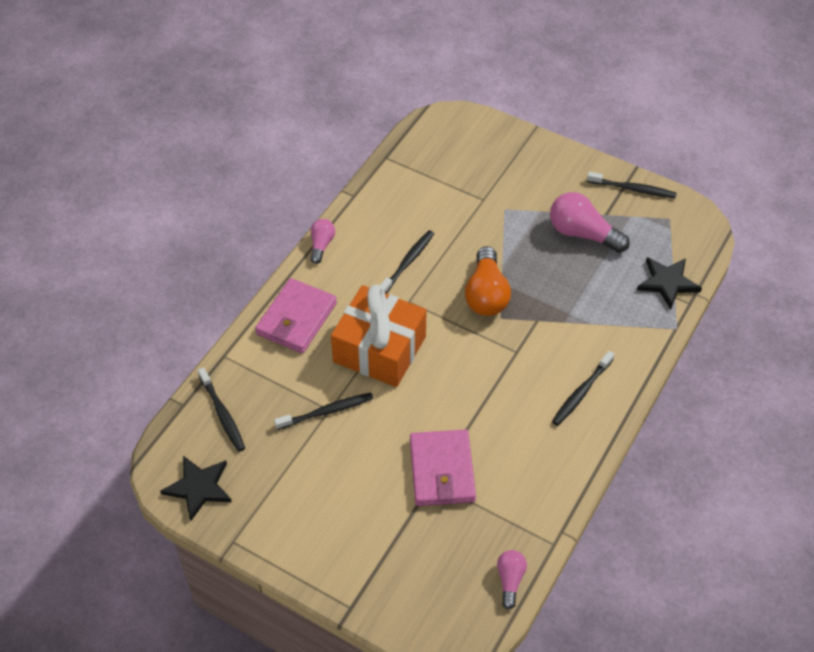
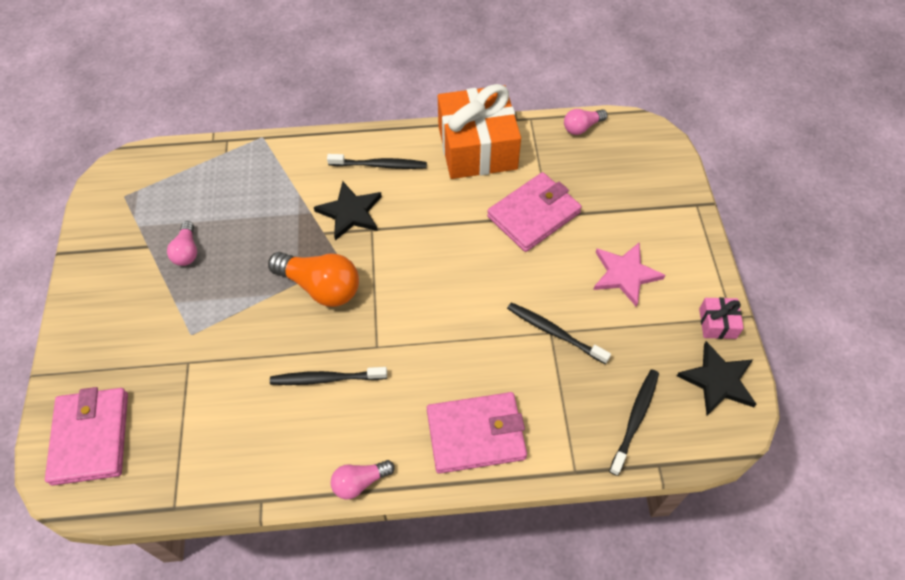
camera: 125 degrees left, 5 degrees up
(238, 526) = (717, 323): none -> pink gift
(332, 495) = (625, 274): none -> pink star
(379, 349) = (452, 334): orange gift -> orange gift (477, 148)
(466, 137) = (91, 437): none -> pink wallet
(486, 294) = (320, 287): orange light bulb -> orange light bulb turned 60 degrees clockwise
(582, 234) = (187, 251): pink light bulb -> pink light bulb, size x0.56
(633, 189) = (96, 240): black toothbrush -> none
(667, 282) = (211, 163): black star -> black star (350, 212)

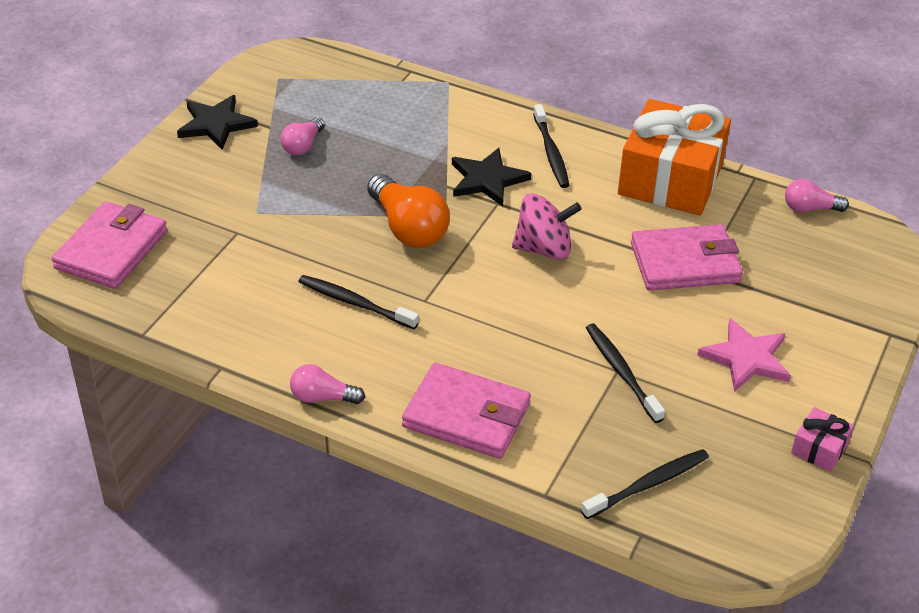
camera: 30 degrees right, 15 degrees down
(380, 165) = (551, 153): black toothbrush -> black toothbrush turned 45 degrees clockwise
(431, 253) = (544, 248): none -> pink spinning top
(718, 380) = (774, 497): black star -> black star (216, 124)

